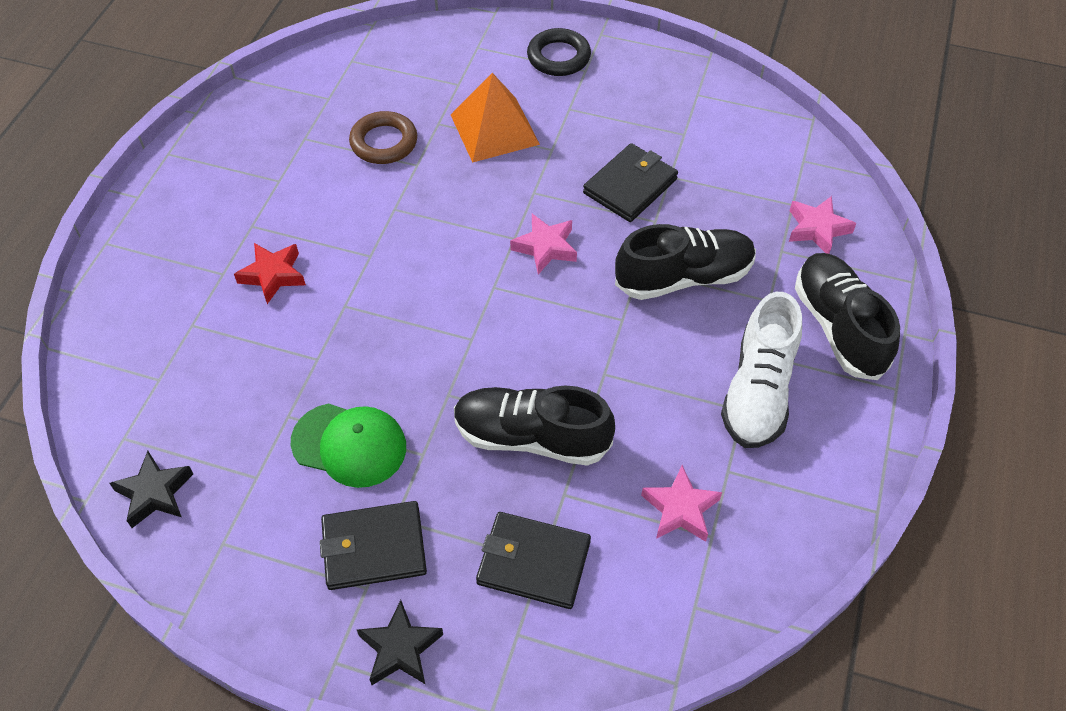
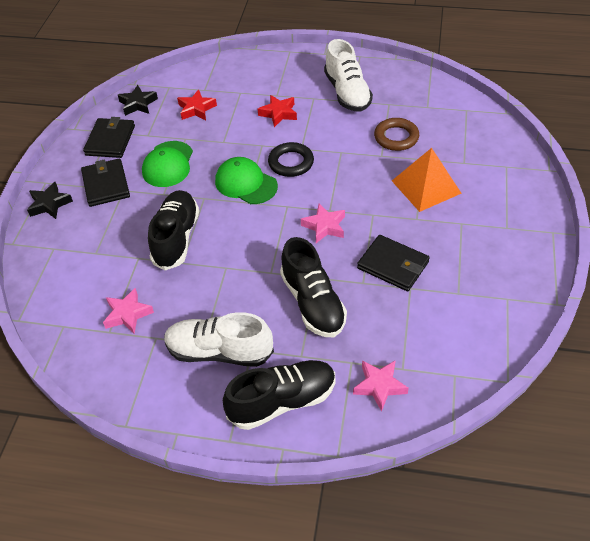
camera: 85 degrees right, 5 degrees down
(212, 394) = (196, 109): none -> red star
(257, 182) = (347, 93): none -> white shoe
(430, 334) = (246, 183): none -> green cap
(533, 562) = (95, 249): black wallet -> black wallet (110, 140)
(558, 57) = (514, 210): black ring -> black ring (291, 163)

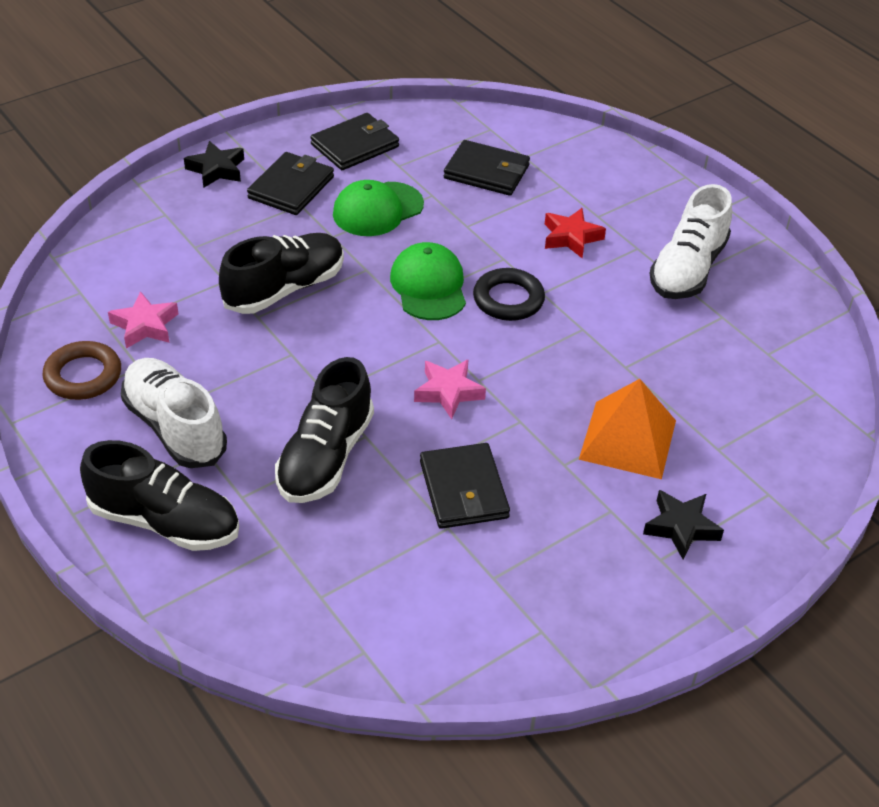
camera: 40 degrees right, 5 degrees down
(138, 104) = (433, 126): black star -> black star (681, 527)
(196, 109) = (487, 172): red star -> black wallet
(379, 386) = (273, 591): pink star -> none
(396, 137) = (673, 360): brown ring -> brown ring (83, 375)

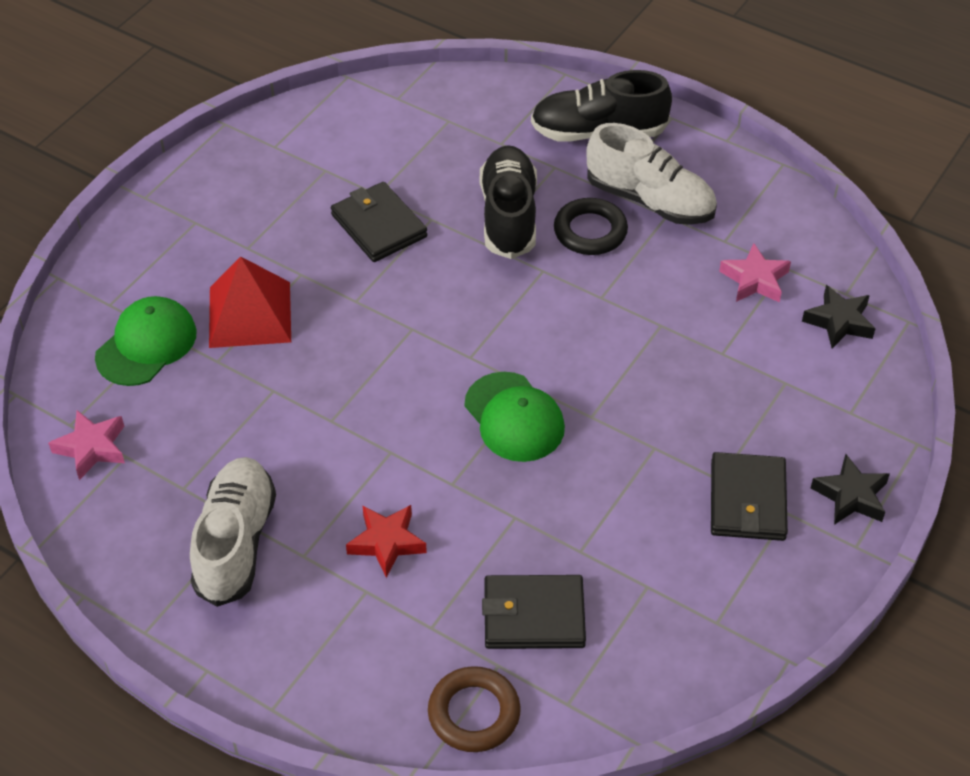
camera: 160 degrees right, 5 degrees up
(83, 375) = (764, 218): brown ring -> brown ring (474, 713)
(284, 289) = (657, 363): black shoe -> none
(355, 145) = (721, 600): black wallet -> none
(377, 209) = (629, 503): green cap -> green cap (146, 344)
(448, 392) = (434, 307): pink star -> pink star (92, 448)
(508, 299) = (423, 429): black ring -> black ring (590, 231)
(627, 439) = (250, 314): orange pyramid -> red pyramid
(681, 527) = (183, 251): black star -> black star (839, 322)

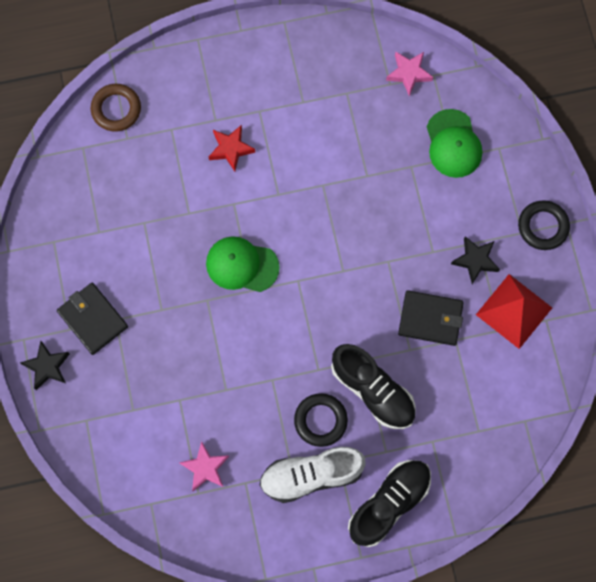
camera: 135 degrees right, 25 degrees up
(169, 211) = (543, 226): none -> black ring
(235, 543) = (294, 90): white shoe -> none
(250, 314) = (428, 205): red pyramid -> red pyramid (514, 311)
(533, 615) = (134, 173): black wallet -> none
(839, 322) = (138, 479): black star -> black star (475, 260)

